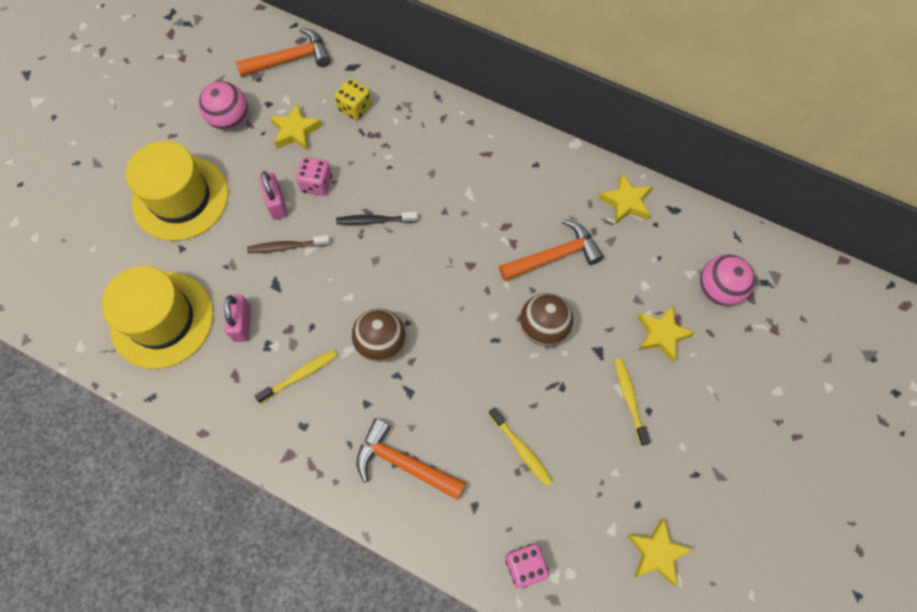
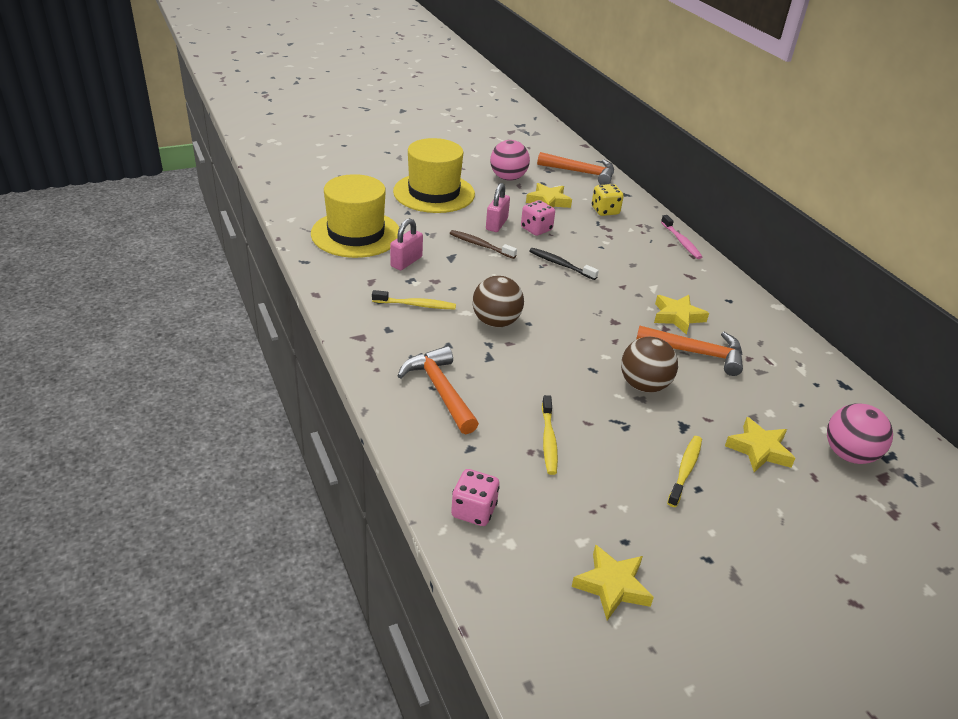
camera: 35 degrees right, 30 degrees down
(448, 107) = (681, 242): none -> pink toothbrush
(625, 202) = (797, 358): yellow star -> yellow star (677, 317)

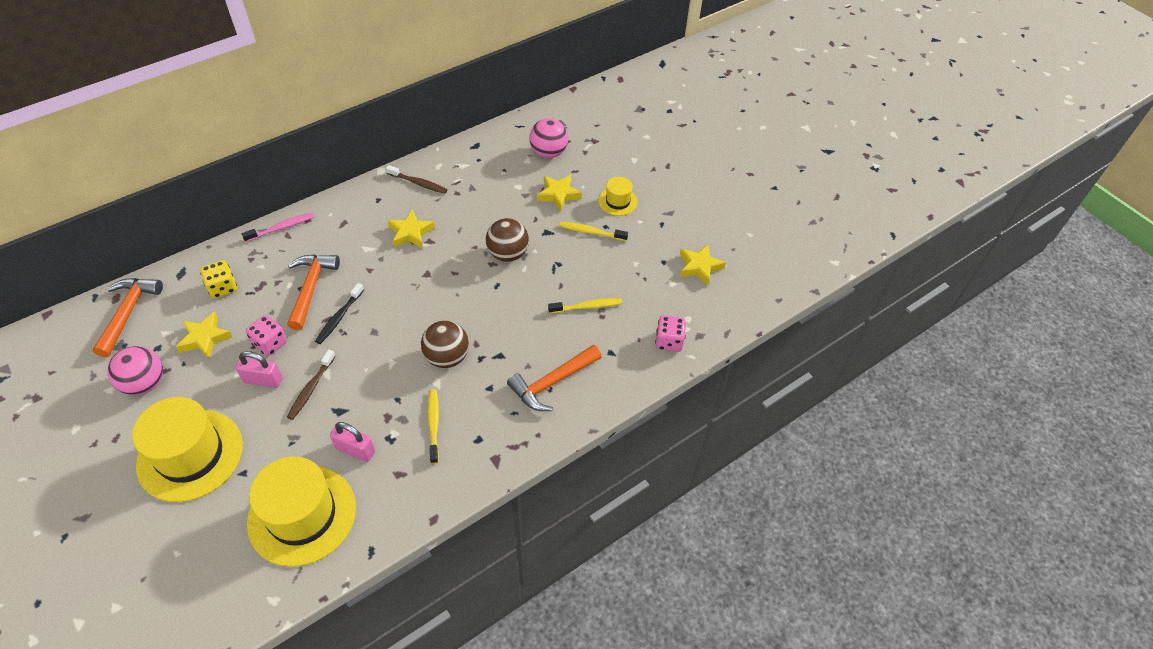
camera: 100 degrees left, 15 degrees up
(696, 353) = (459, 222): orange hammer -> orange hammer (311, 288)
(753, 513) = (618, 201): none -> yellow hat
(761, 330) = (418, 183): none -> brown toothbrush

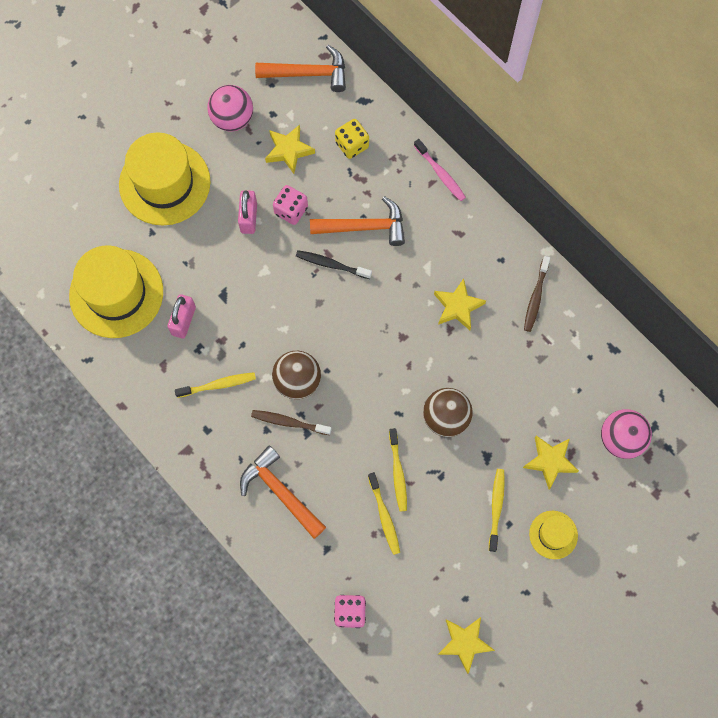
camera: 85 degrees right, 20 degrees up
(311, 388) = (244, 263): brown toothbrush -> brown toothbrush (289, 422)
(550, 292) = (398, 473): none -> yellow toothbrush

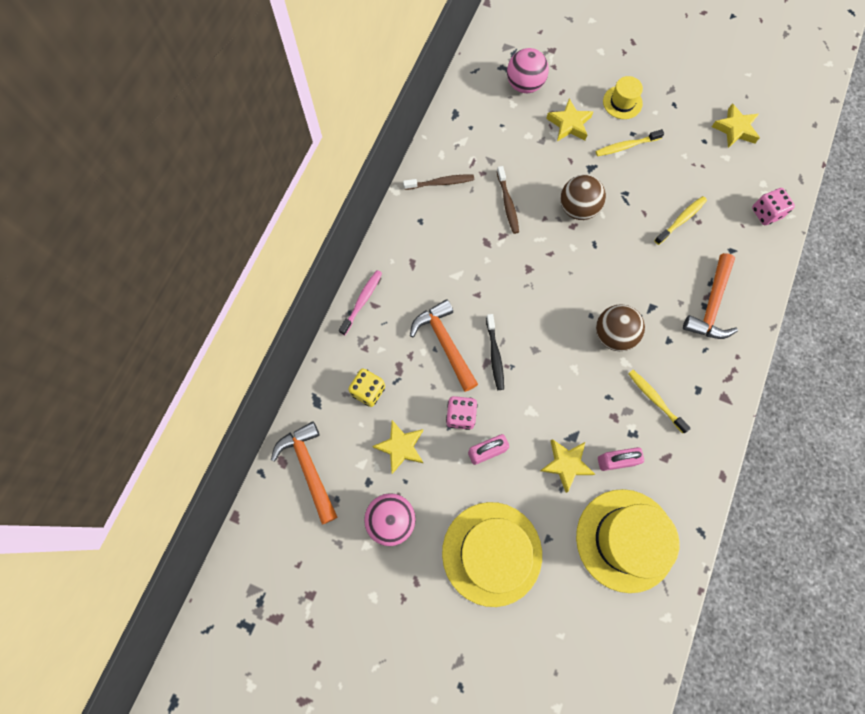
camera: 115 degrees left, 0 degrees up
(289, 422) = (652, 325): brown toothbrush -> brown toothbrush (507, 204)
(398, 473) = (642, 224): yellow toothbrush -> none
(457, 306) = (479, 237): yellow star -> yellow star (566, 464)

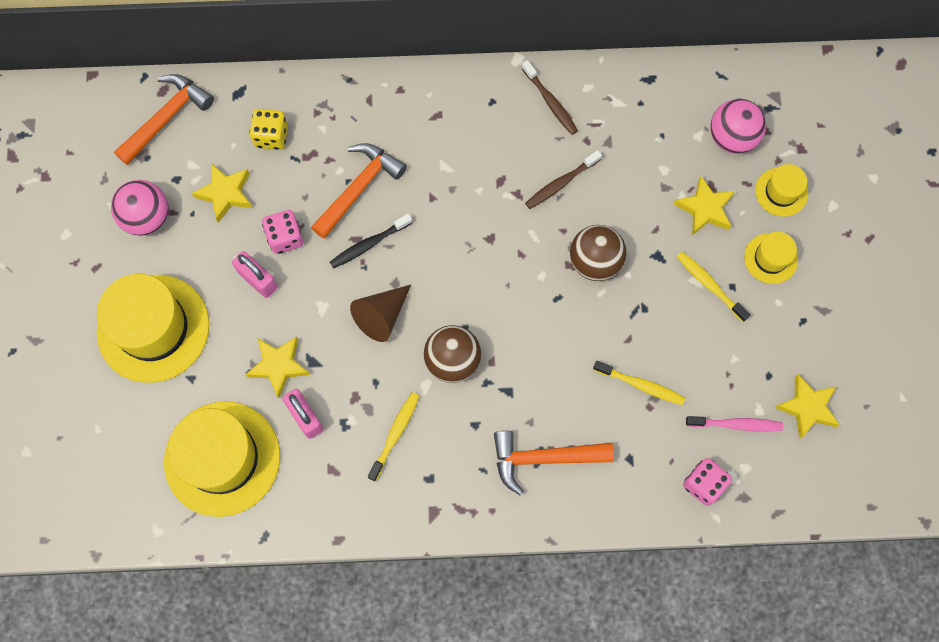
camera: 65 degrees right, 0 degrees up
(362, 301) = (368, 86): pink toothbrush -> pink toothbrush (736, 424)
(557, 370) = (382, 316): none -> brown cone
(577, 75) = (781, 192): none -> yellow hat

